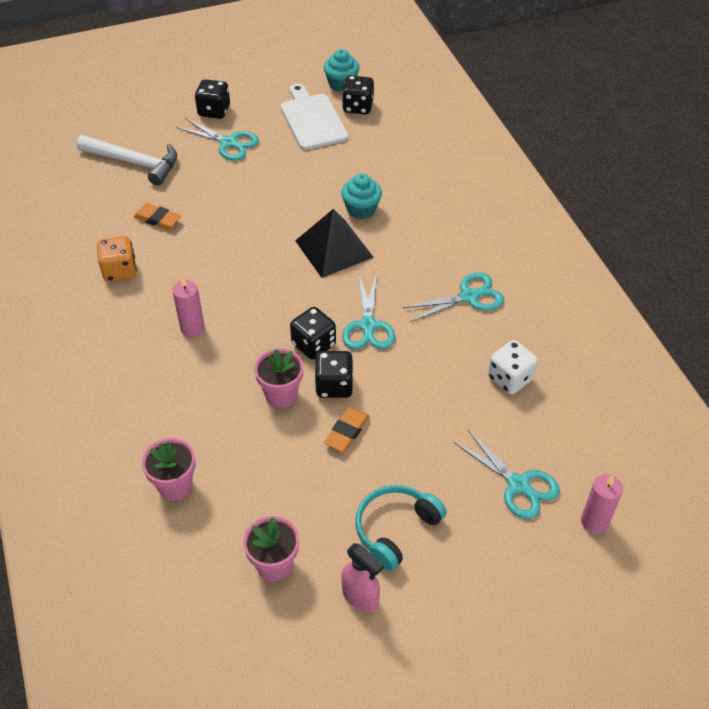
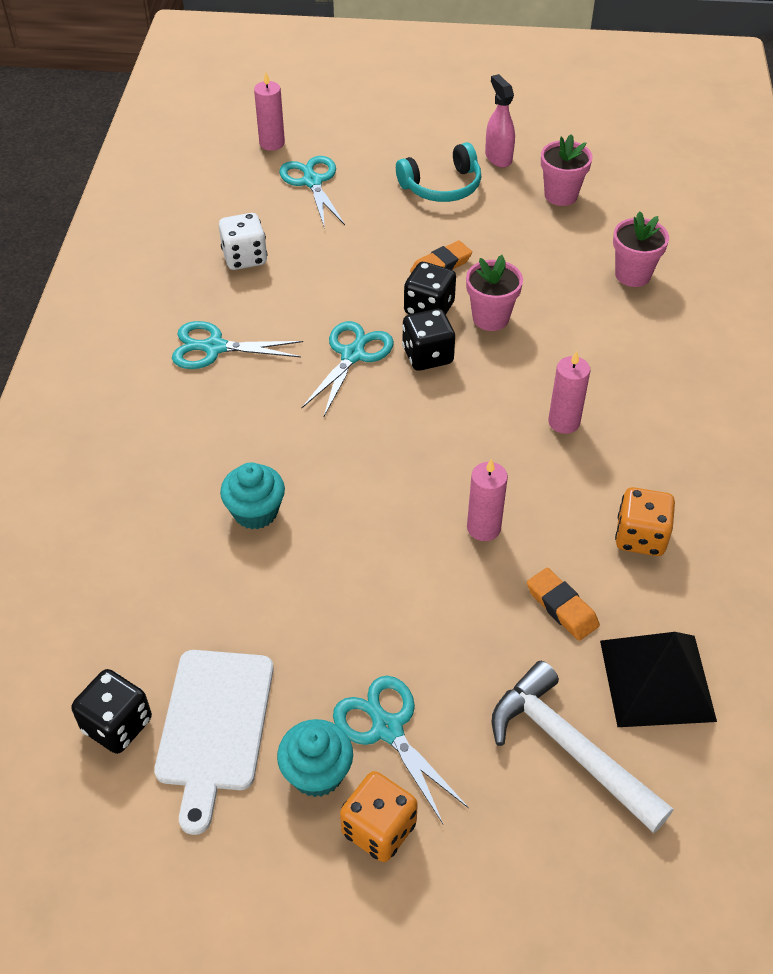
camera: 155 degrees left, 0 degrees up
(214, 111) = (379, 829): black dice -> orange dice
(220, 244) = (483, 528): none -> pink candle
(334, 249) = (332, 465): black pyramid -> black pyramid (657, 680)
(341, 84) = (103, 802): turquoise cupcake -> turquoise cupcake (317, 773)

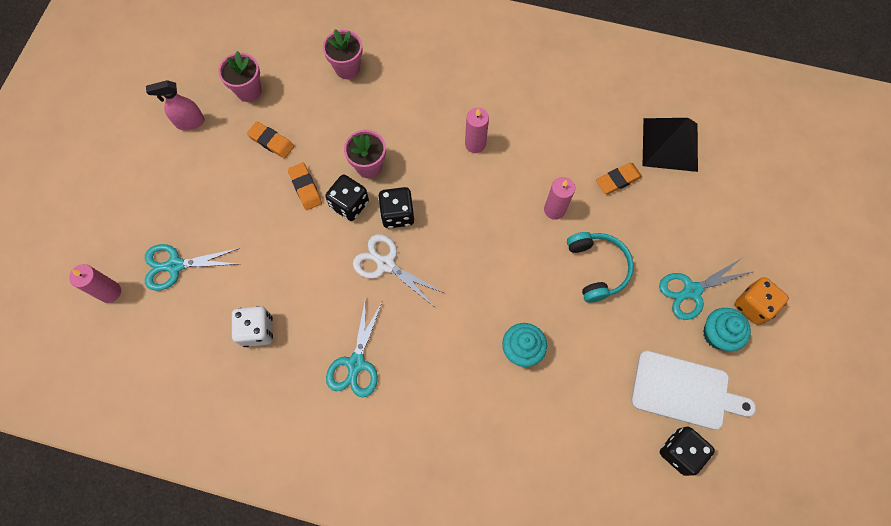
camera: 80 degrees left, 20 degrees up
(352, 355) = (386, 264): turquoise scissors -> white scissors
(442, 186) = (213, 169): turquoise headphones -> turquoise headphones (597, 268)
(496, 226) = (271, 142): none -> orange eraser
(569, 748) = (709, 198): white hammer -> none
(640, 537) = (572, 126): orange dice -> none

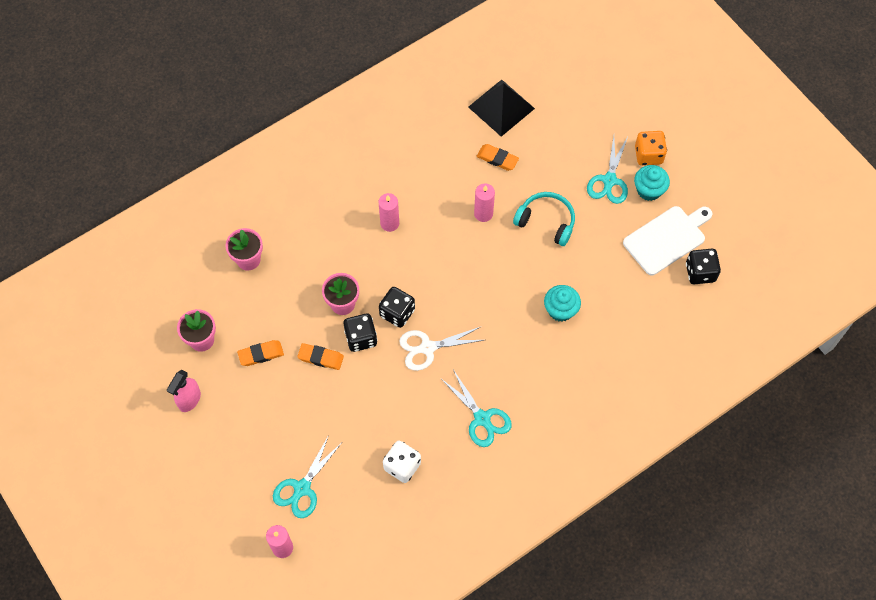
camera: 50 degrees left, 5 degrees down
(618, 180) = (497, 159): orange eraser -> orange eraser turned 75 degrees counterclockwise

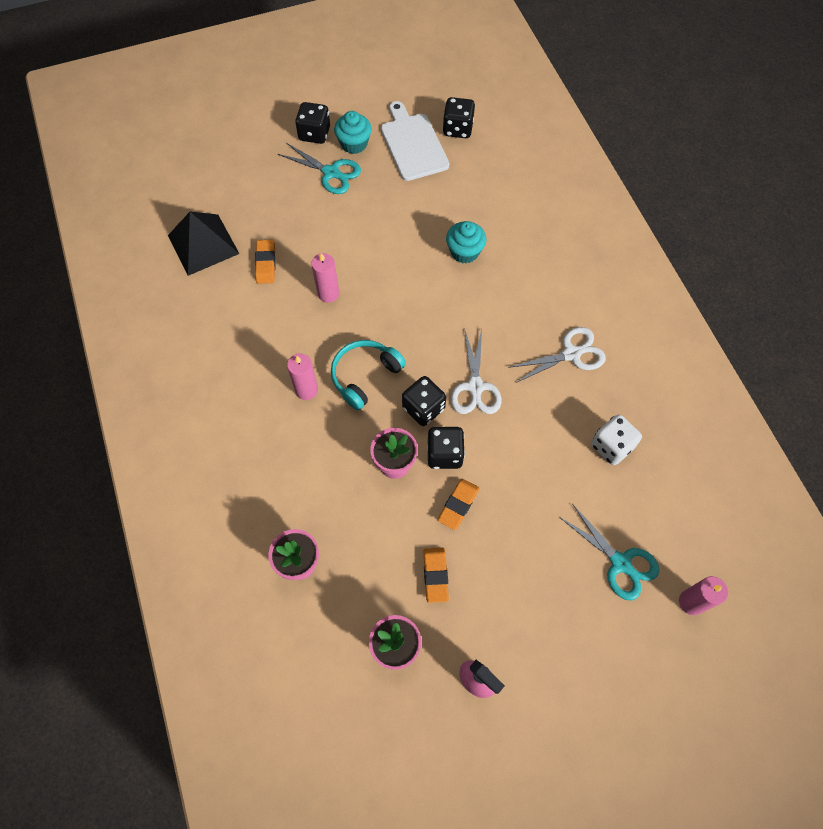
camera: 75 degrees left, 0 degrees up
(482, 418) = (571, 354): turquoise scissors -> white scissors
(497, 159) = (266, 264): orange eraser -> orange eraser turned 45 degrees counterclockwise
(546, 221) = (358, 238): turquoise headphones -> turquoise headphones (364, 376)
(648, 155) = (314, 134): orange dice -> black dice

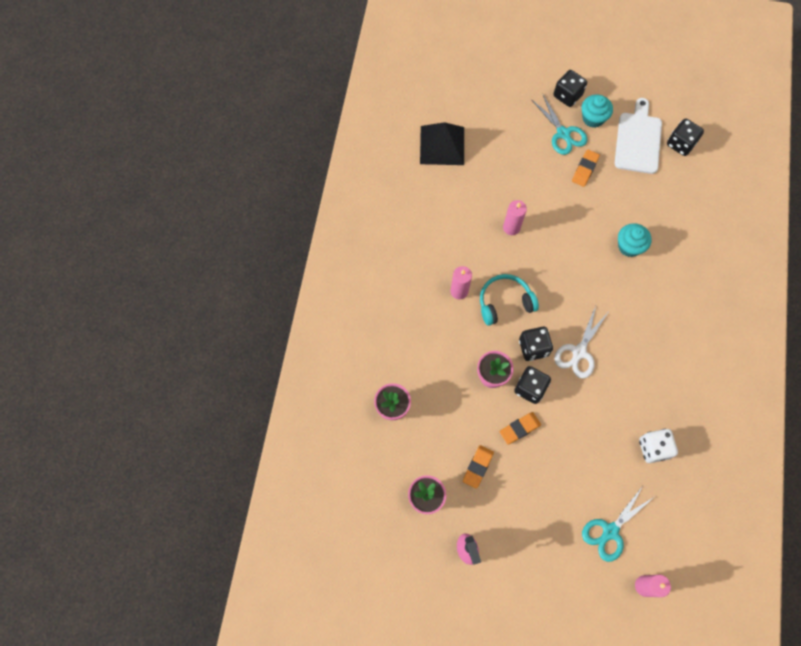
camera: 30 degrees right, 5 degrees up
(266, 264) = (478, 182): orange eraser -> orange eraser (585, 169)
(571, 354) = (664, 365): white scissors -> none
(620, 563) = (610, 531): turquoise scissors -> turquoise scissors turned 60 degrees clockwise

